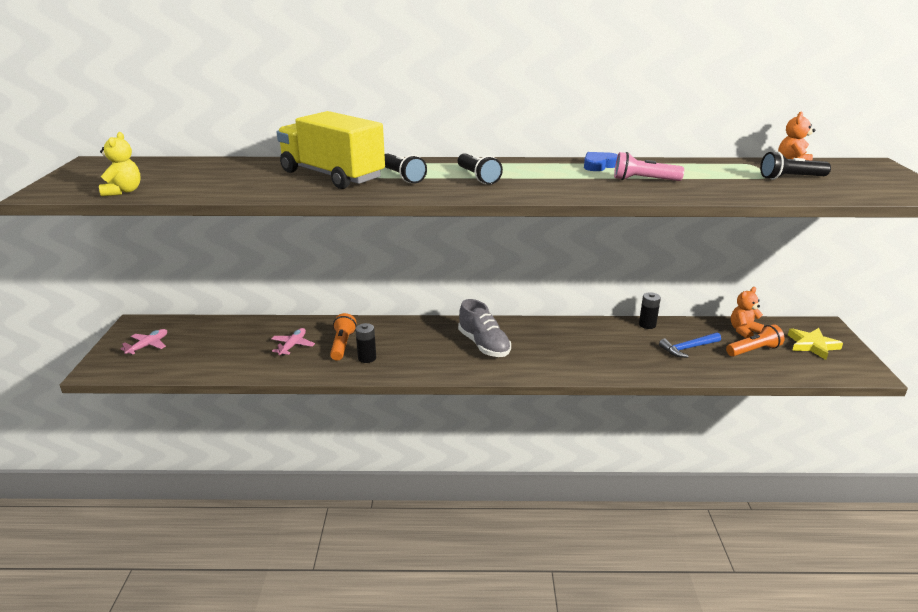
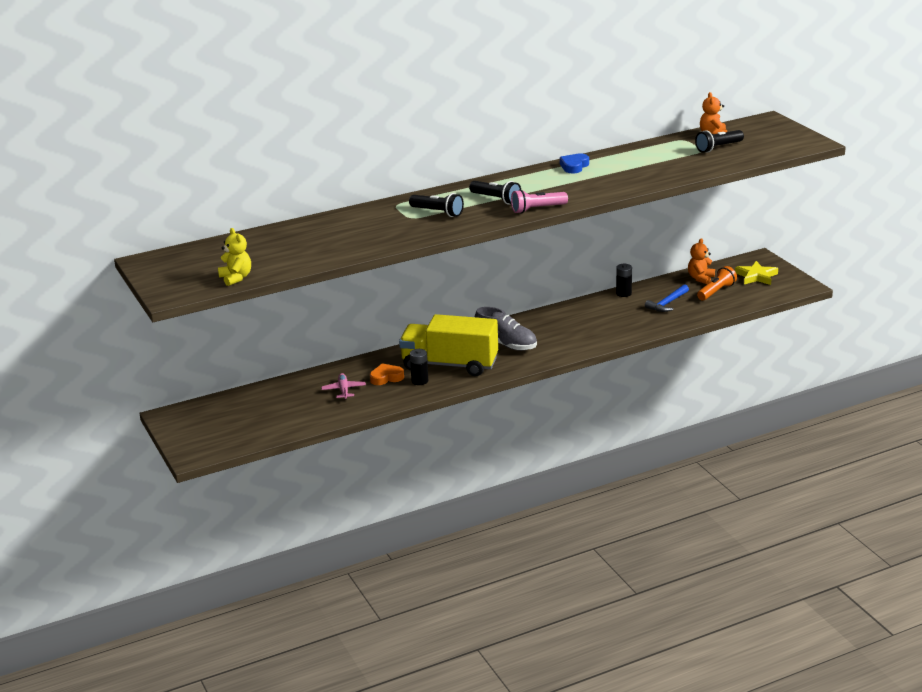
camera: 25 degrees left, 0 degrees up
(148, 345) = (210, 427): pink plane -> none
(332, 175) = (380, 224): yellow truck -> yellow truck (450, 365)
(342, 345) = (386, 377): orange flashlight -> orange heart
(643, 180) = (619, 174): pink flashlight -> pink flashlight (537, 209)

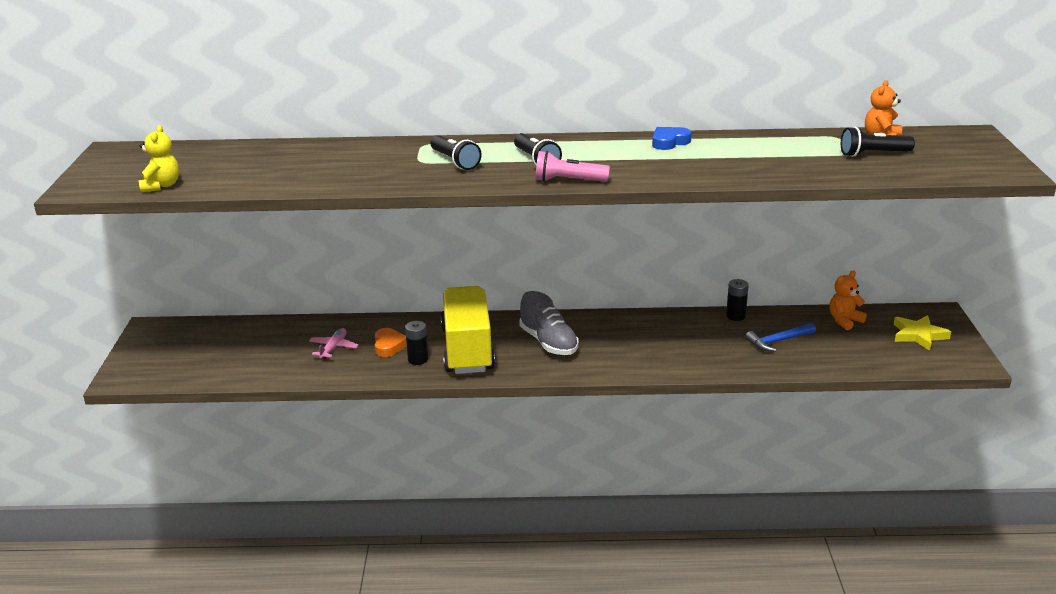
camera: 25 degrees right, 0 degrees up
(386, 377) = (389, 346): orange heart -> orange heart turned 75 degrees clockwise
(450, 365) = (467, 349): yellow truck -> yellow truck turned 45 degrees clockwise
(716, 291) = (851, 342): orange flashlight -> none

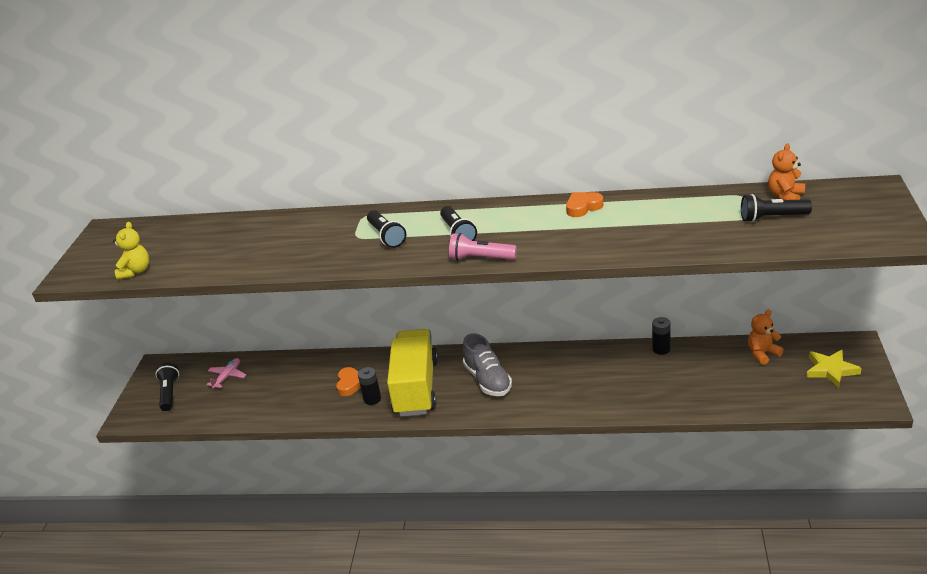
camera: 10 degrees right, 5 degrees up
(170, 354) = (169, 393): none -> black flashlight
(333, 348) = (303, 386): pink plane -> pink plane (227, 376)
(669, 142) = (583, 207): blue heart -> orange heart
(778, 341) = (695, 378): blue hammer -> none

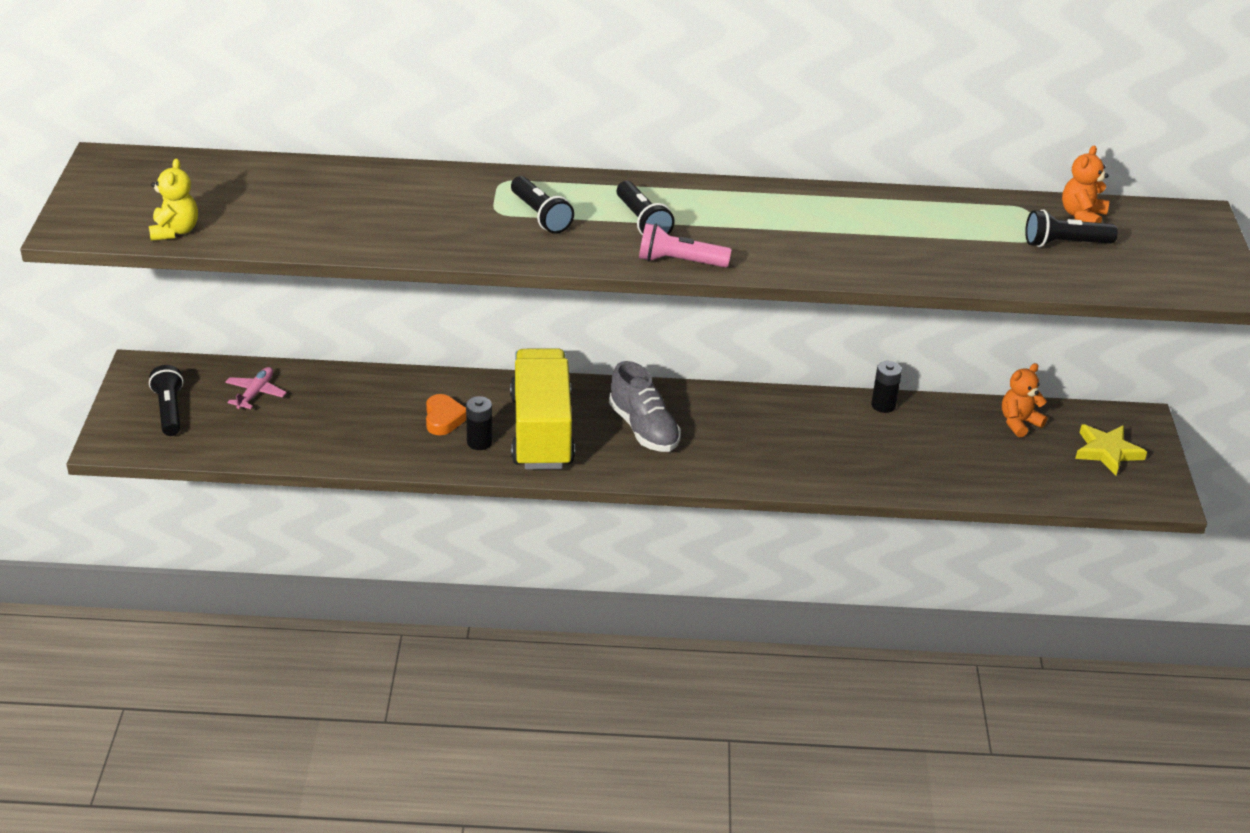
camera: 10 degrees left, 5 degrees up
(583, 207) = (813, 202): orange heart -> none

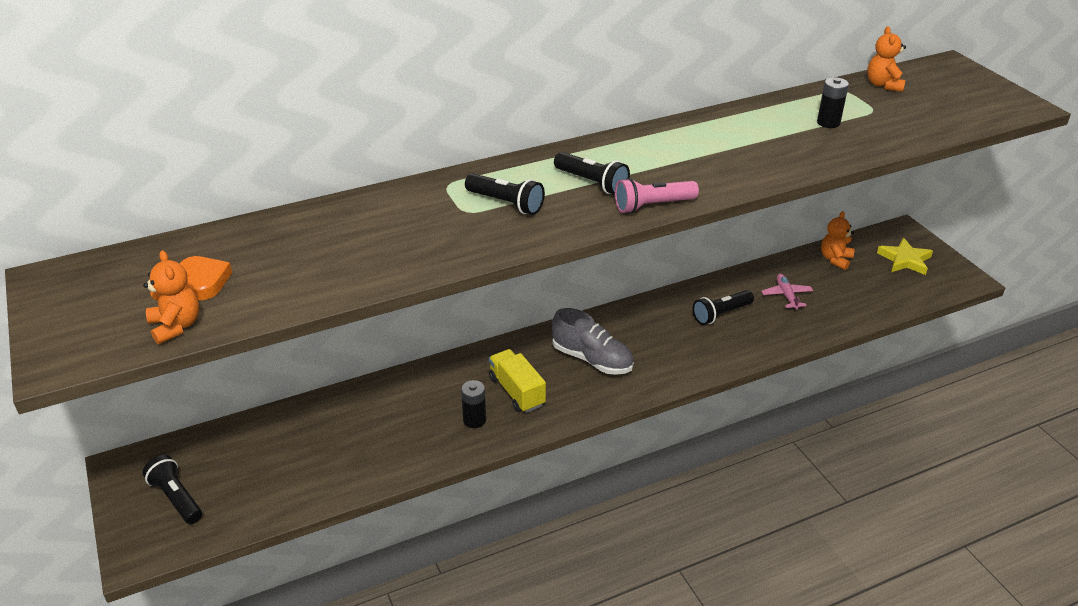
camera: 25 degrees left, 0 degrees up
(175, 231) = (176, 326): yellow teddy bear -> orange teddy bear
(256, 393) = (248, 450): pink plane -> pink plane (786, 295)
(444, 418) = (430, 411): orange heart -> orange heart (204, 281)
(541, 431) = (516, 391): yellow truck -> yellow truck, size x0.57
(883, 405) = (741, 278): black battery -> black battery (828, 123)
(1064, 243) = (895, 107): black flashlight -> black flashlight (721, 314)

